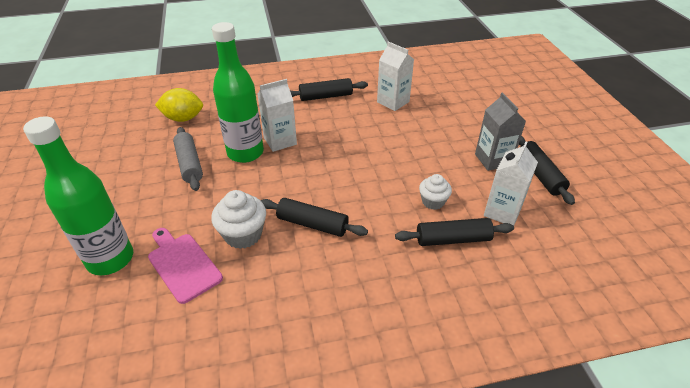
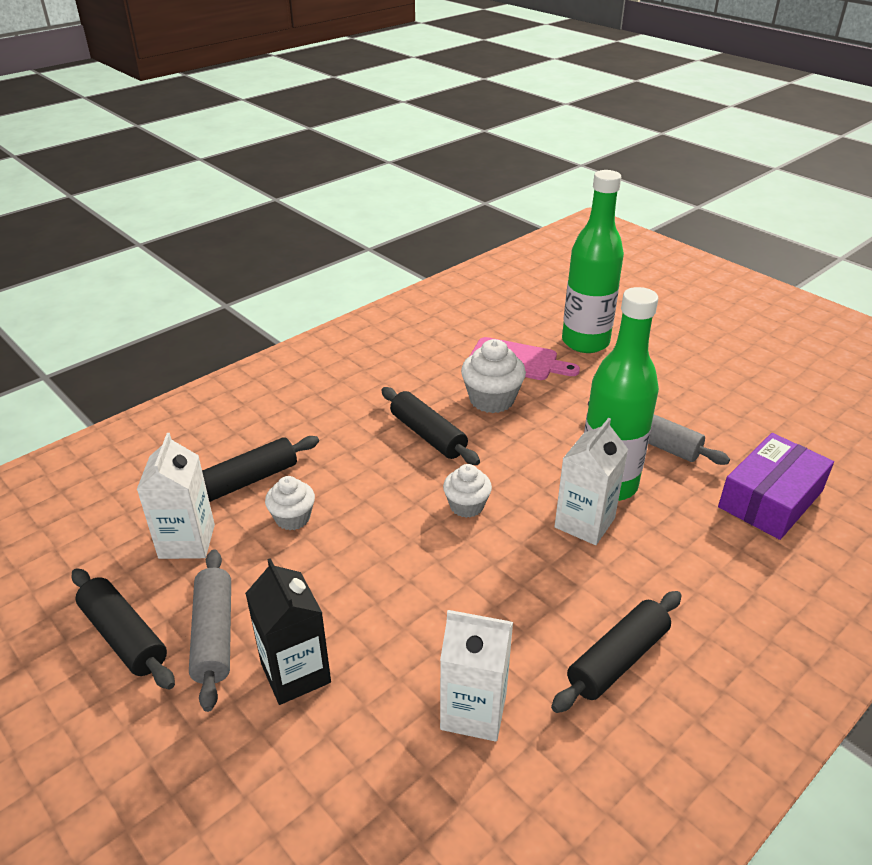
camera: 150 degrees right, 5 degrees down
(183, 118) = (770, 499): yellow lemon -> purple box
(312, 224) = (428, 435): black rolling pin -> black rolling pin turned 60 degrees clockwise
(329, 171) = (466, 506): none -> white cupcake
(458, 134) = (295, 673): none -> black carton
(493, 160) = (214, 635): grey carton -> grey rolling pin

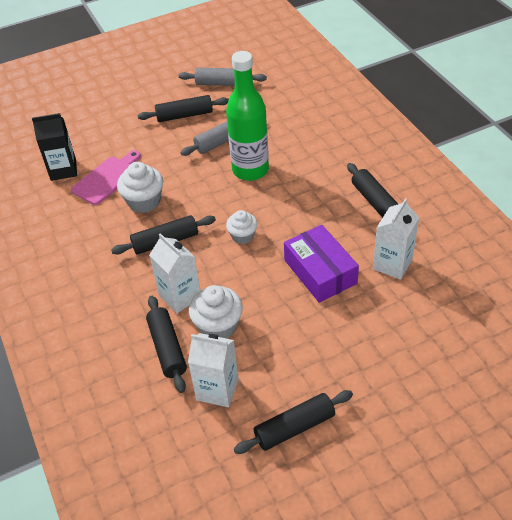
camera: 70 degrees left, 10 degrees up
(214, 635) = (308, 376): grey rolling pin -> grey rolling pin (223, 83)
(292, 518) = (218, 326): white cupcake -> white cupcake, size x1.54
(295, 673) = (348, 337): black carton -> black carton (63, 170)
(584, 523) = (277, 188): white carton -> white carton (180, 296)
(585, 342) = (106, 140): green bottle -> none
(681, 393) = (184, 115): none -> black rolling pin
(770, 499) = (288, 113): purple box -> purple box (320, 272)

